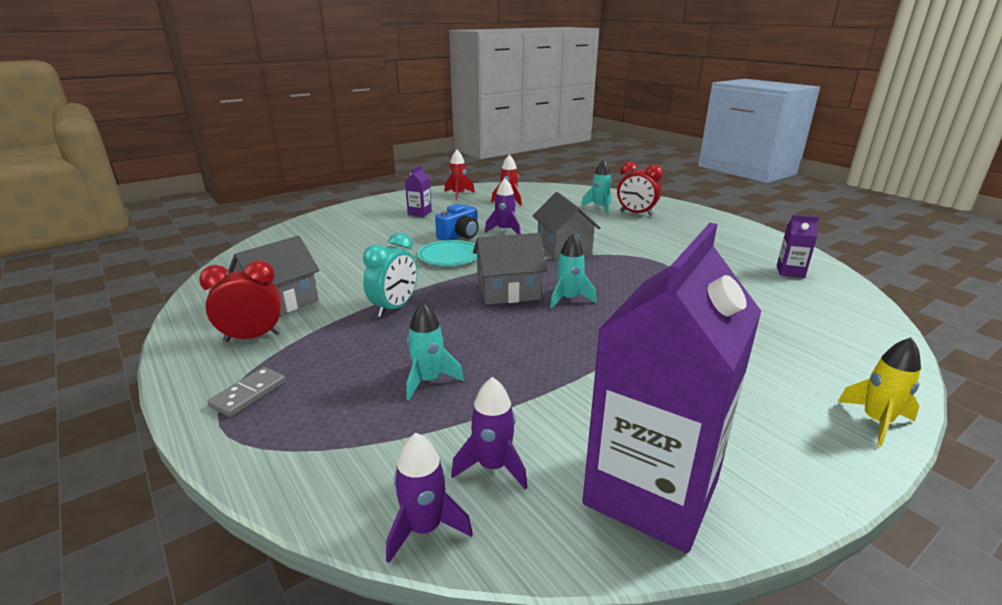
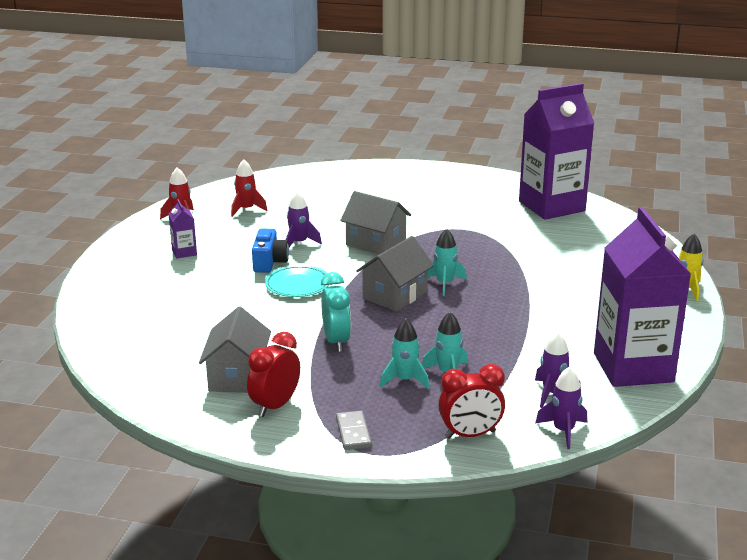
camera: 40 degrees left, 0 degrees up
(599, 207) = (340, 190): turquoise rocket -> turquoise rocket (405, 380)
(636, 213) = (380, 186): red clock -> red clock (470, 434)
(790, 272) = (551, 206): purple carton -> purple carton, size x2.49

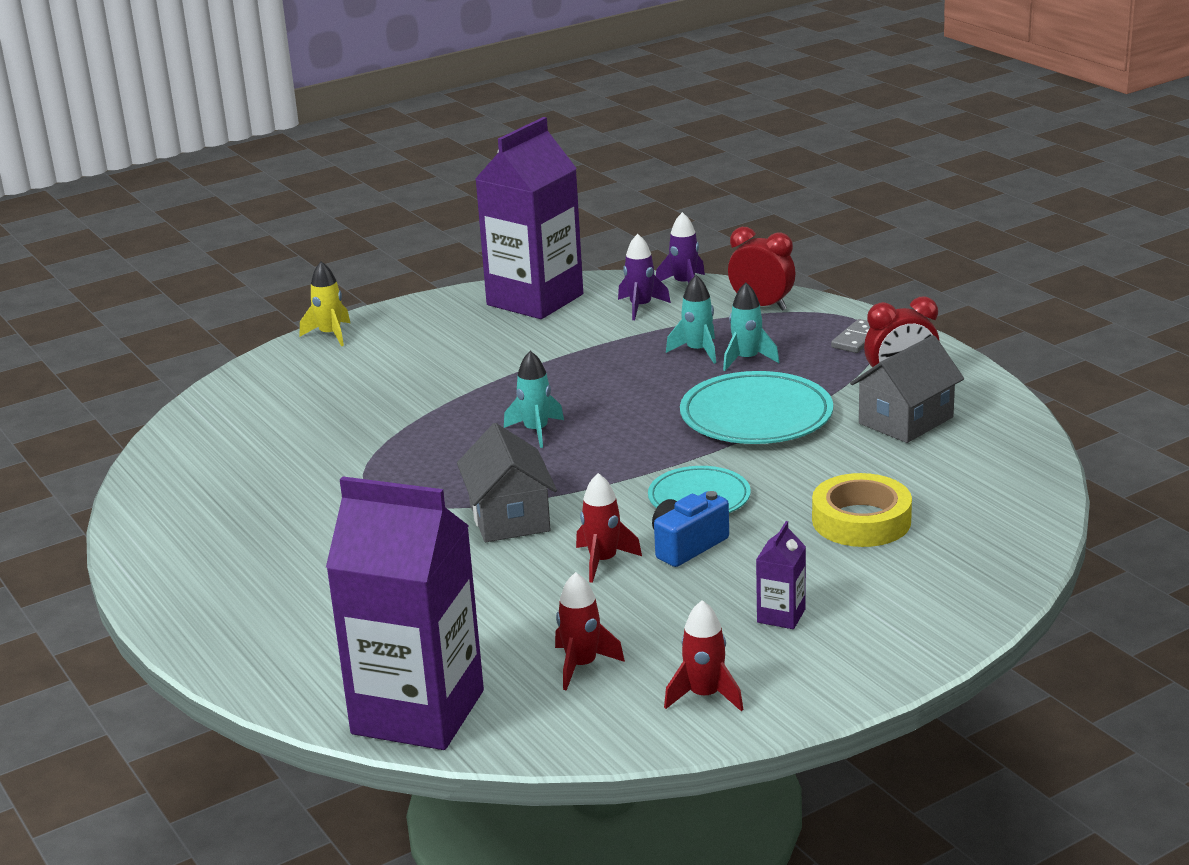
camera: 135 degrees left, 0 degrees up
(195, 305) = (861, 520): none -> yellow tape
(299, 243) = (603, 561): purple rocket -> red rocket
(336, 341) = (756, 416): turquoise clock -> turquoise plate
(395, 295) = (612, 440): grey house -> none
(551, 206) = (200, 477): purple carton -> purple carton (418, 712)

